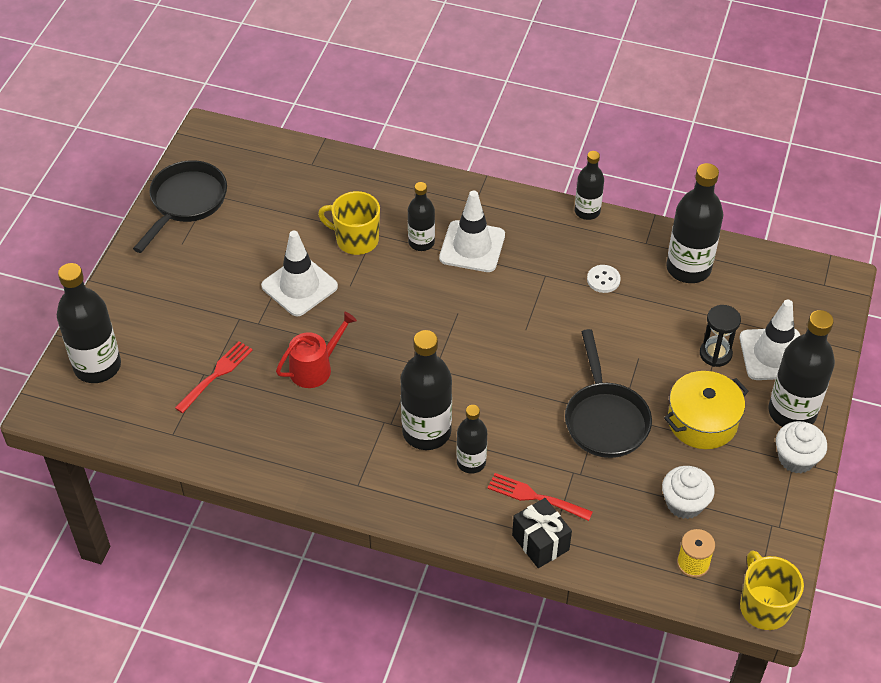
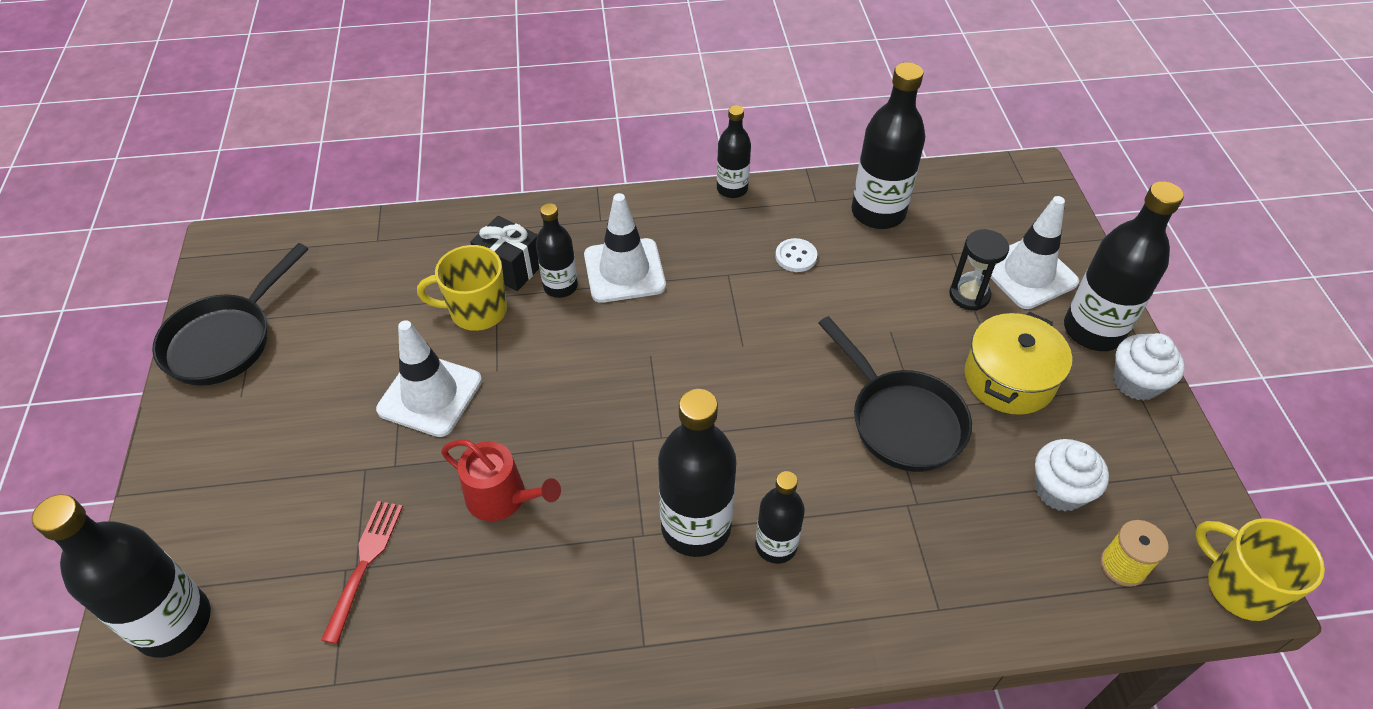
camera: 25 degrees left, 0 degrees up
(186, 202) = (225, 340): black pan -> black pan turned 150 degrees counterclockwise
(315, 368) = (502, 497): red watering can -> red watering can turned 90 degrees clockwise
(536, 497) = (884, 559): red fork -> none
(540, 542) = (928, 622): black gift -> black gift (510, 268)

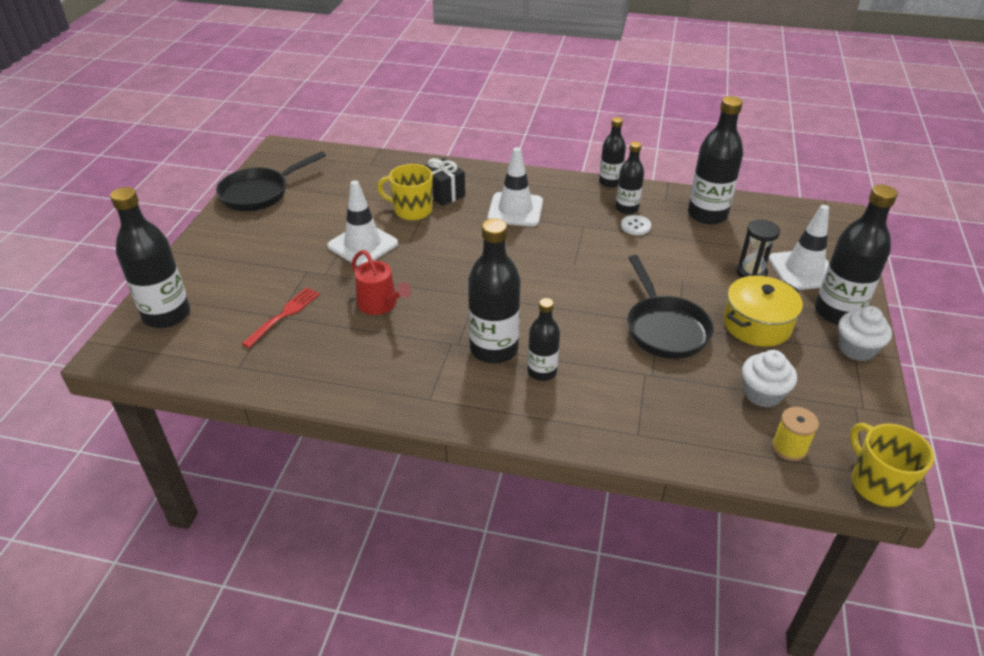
camera: 20 degrees right, 10 degrees down
(560, 286) = (470, 209): black bottle -> black bottle (627, 208)

